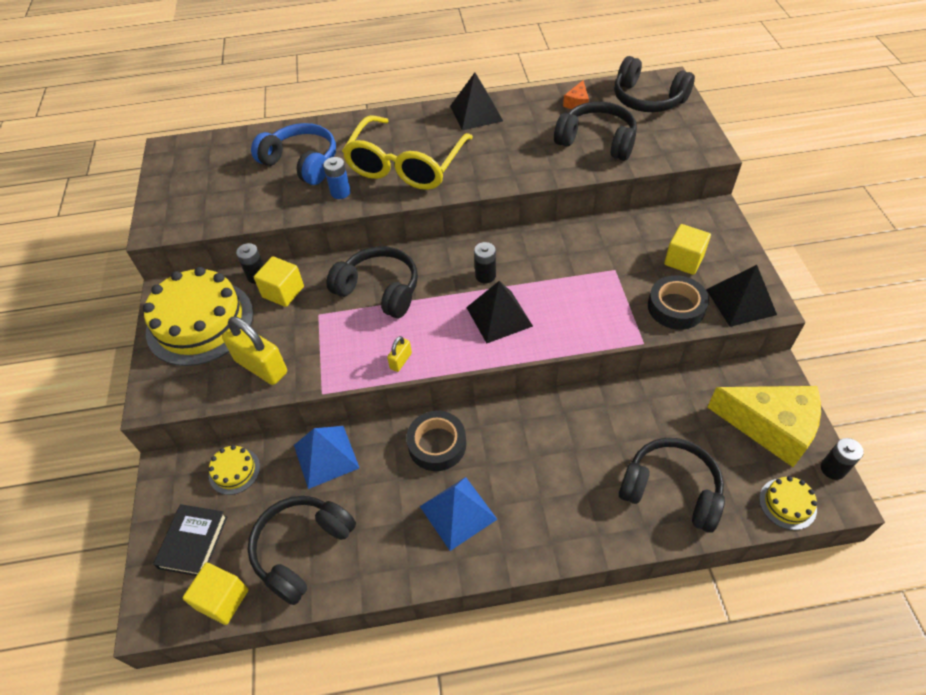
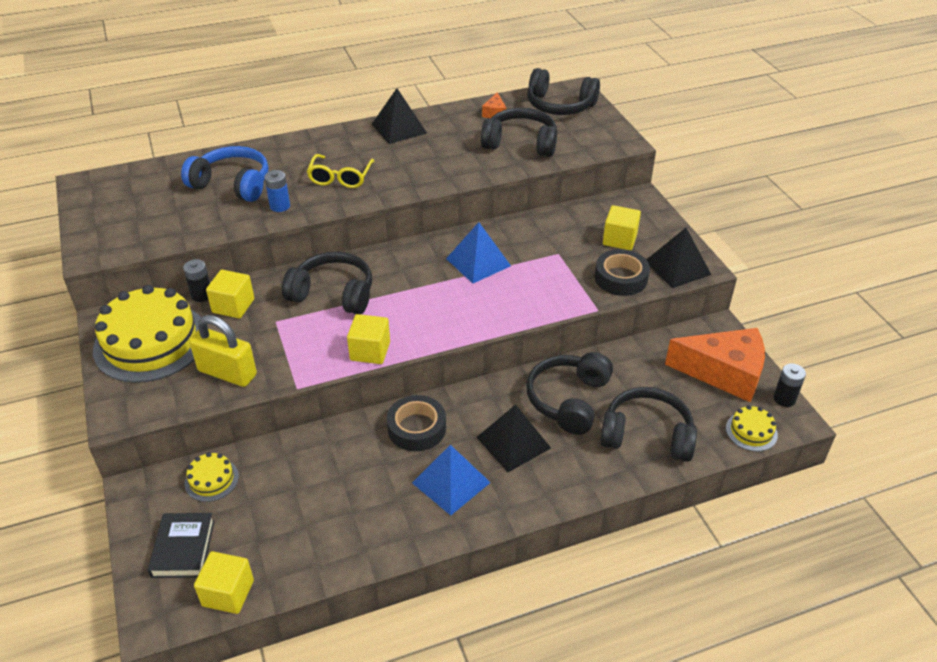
camera: 15 degrees left, 10 degrees down
(302, 549) = (301, 537): black headphones -> black headphones (568, 400)
(326, 456) = (306, 453): blue pyramid -> blue pyramid (478, 262)
(401, 361) = (370, 351): yellow padlock -> yellow cube
(406, 165) = (340, 178): yellow glasses -> yellow glasses, size x0.55
(485, 276) = (436, 271): black battery -> none
(499, 316) = (458, 303): black pyramid -> black pyramid (513, 442)
(770, 427) = (724, 373): yellow cheese -> orange cheese

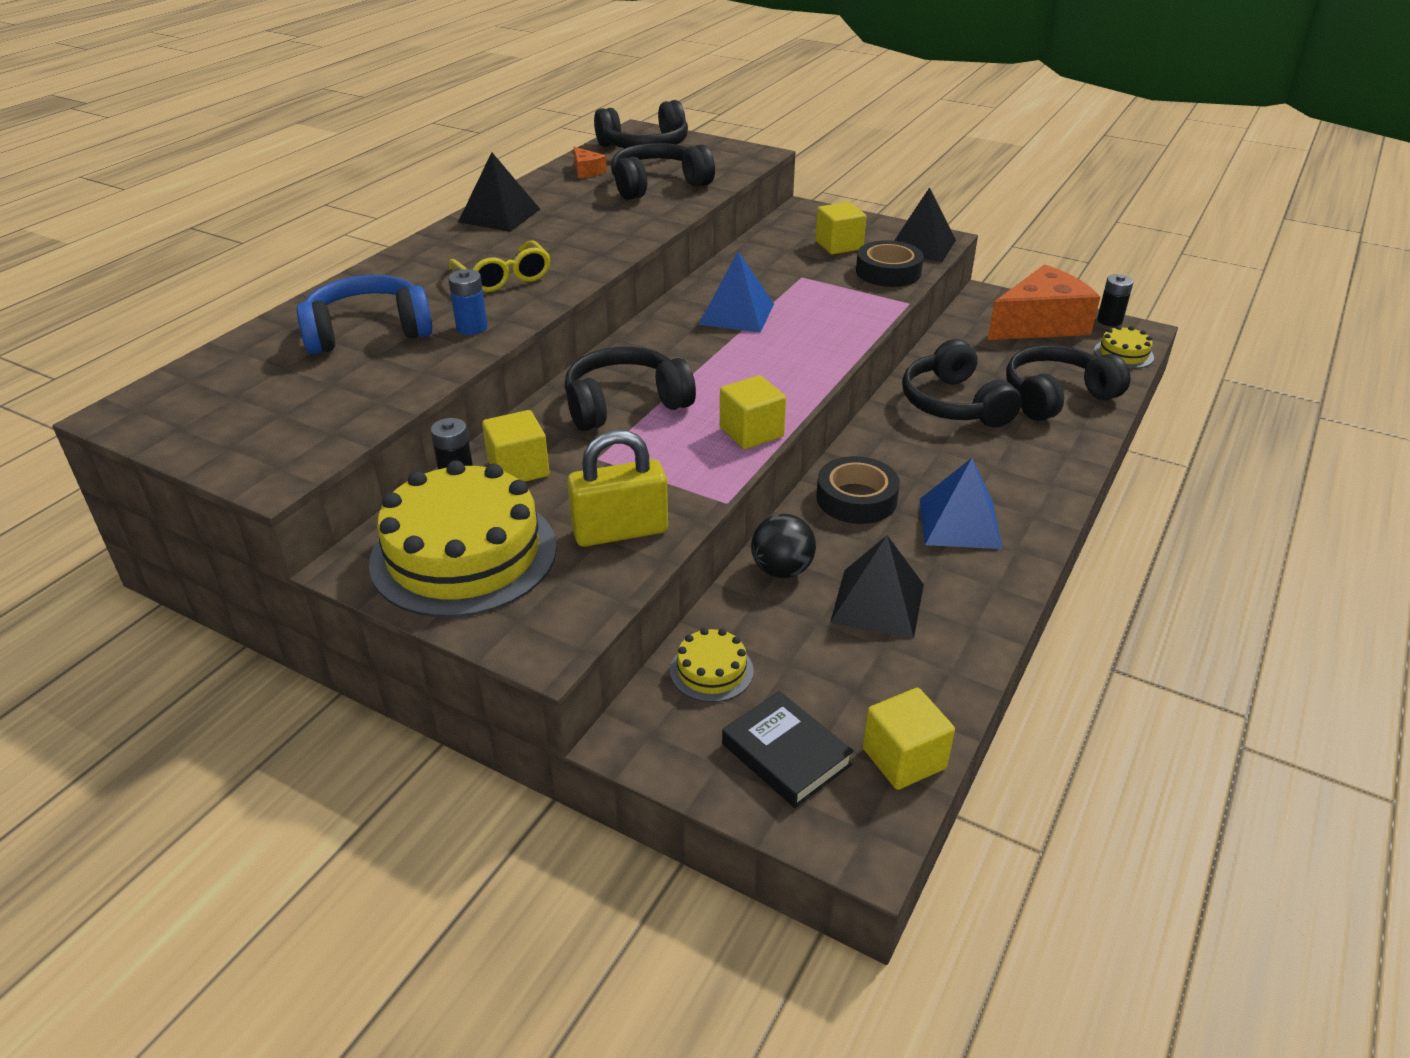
camera: 40 degrees left, 5 degrees down
(318, 446) = (782, 570): none -> black ball
(513, 442) = (961, 461): black pyramid -> black pyramid (878, 603)

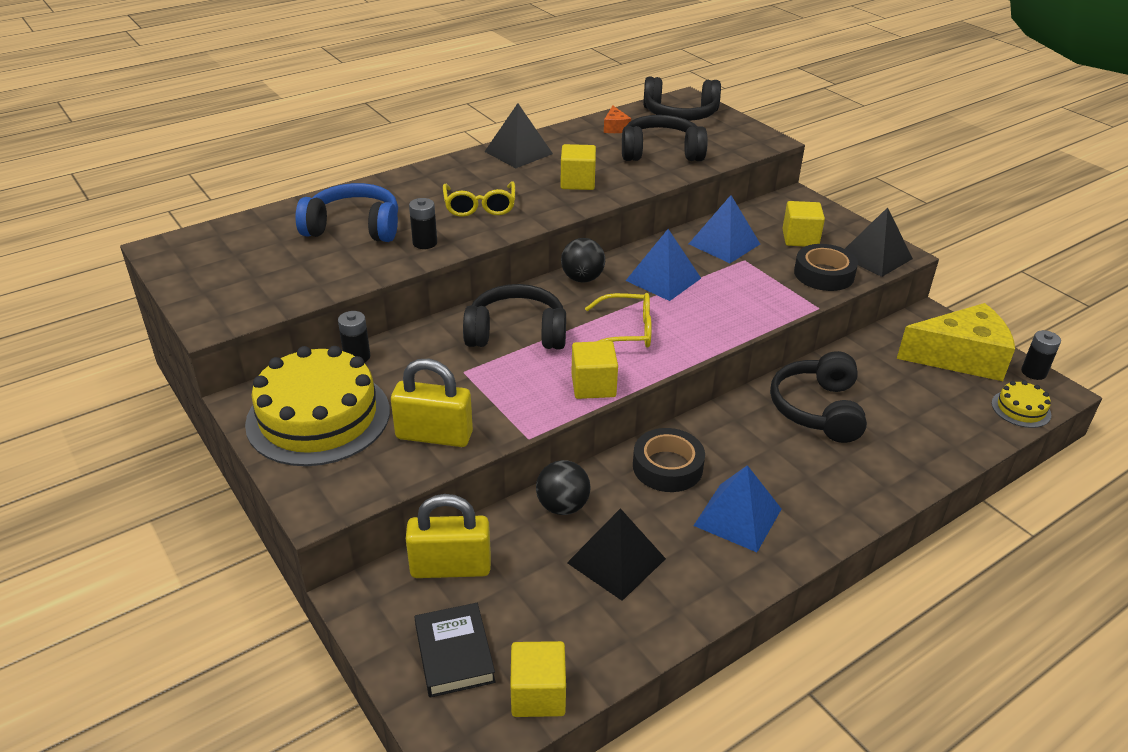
camera: 25 degrees right, 0 degrees up
(472, 327) = (425, 243): blue battery -> black battery
(518, 469) = (402, 363): yellow cube -> yellow cube (577, 182)
(651, 334) = (582, 279): none -> black ball
(711, 670) = (451, 567): yellow cake -> yellow padlock
(741, 372) = (626, 331): none -> yellow glasses
(770, 267) = (724, 244): none -> blue pyramid
(1040, 324) = (960, 357): orange cheese -> yellow cheese
(1056, 396) = (919, 430): black headphones -> none

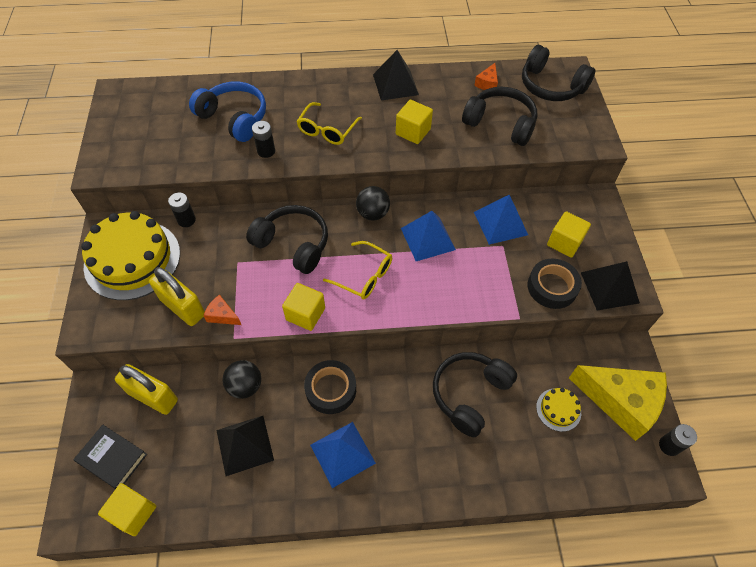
camera: 30 degrees right, 20 degrees up
(454, 654) = (112, 458): black book -> black book turned 75 degrees counterclockwise
(493, 424) = (222, 315): none -> orange cheese
(1021, 409) = (626, 473): yellow cake -> yellow cake (558, 409)

